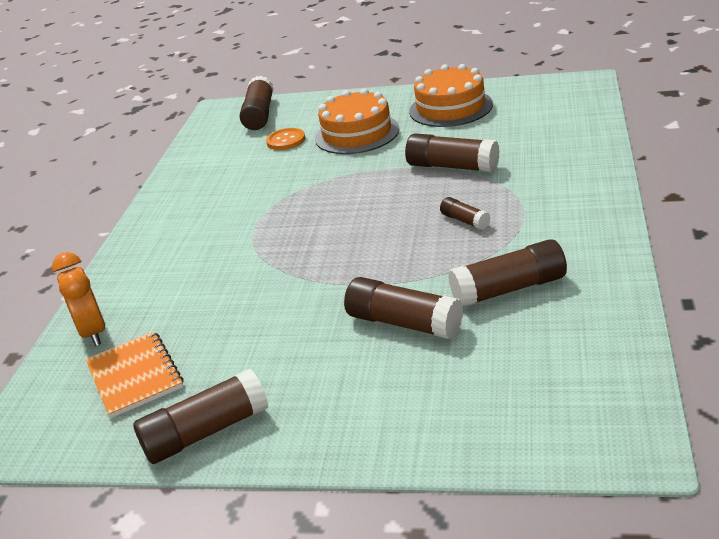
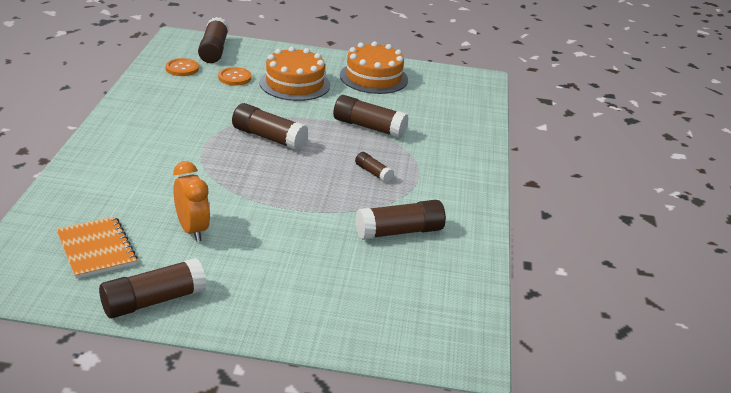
camera: 10 degrees left, 0 degrees up
(93, 332) = (62, 208): orange clock -> orange clock (192, 230)
(225, 142) = (182, 68): none -> orange button
(404, 323) = (316, 244): brown glue stick -> brown glue stick (269, 138)

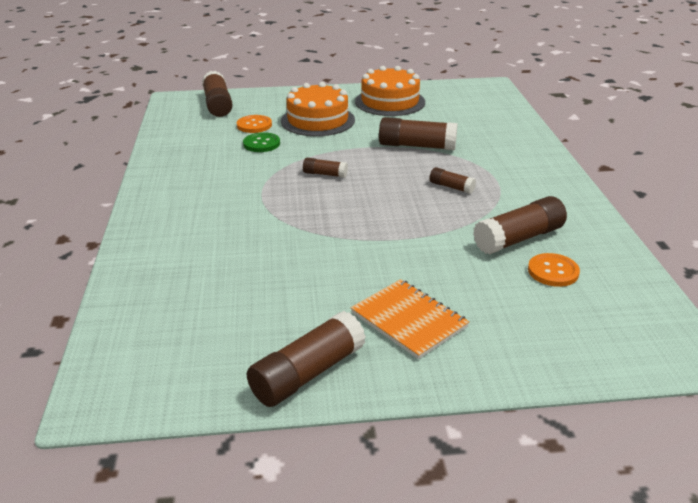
camera: 10 degrees left, 0 degrees up
(96, 249) = (207, 328): orange notebook -> orange notebook (409, 320)
(182, 68) = (195, 126): orange button -> orange button (553, 271)
(192, 230) = (303, 283): orange clock -> none
(230, 97) = (261, 144): none -> green button
(269, 138) = (325, 174): brown glue stick -> brown glue stick, size x0.53

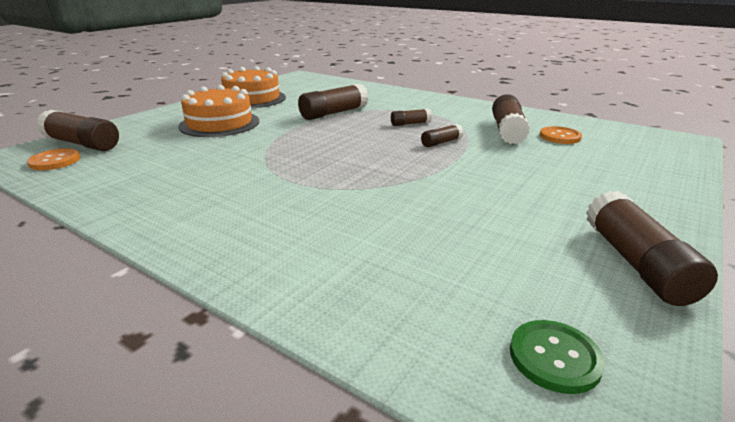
camera: 50 degrees left, 5 degrees down
(254, 125) = (164, 144): orange button -> orange button (55, 161)
(261, 144) = (204, 152): green button -> green button (554, 357)
(325, 174) = (311, 149): brown glue stick -> brown glue stick (441, 142)
(409, 320) = (581, 195): orange notebook -> none

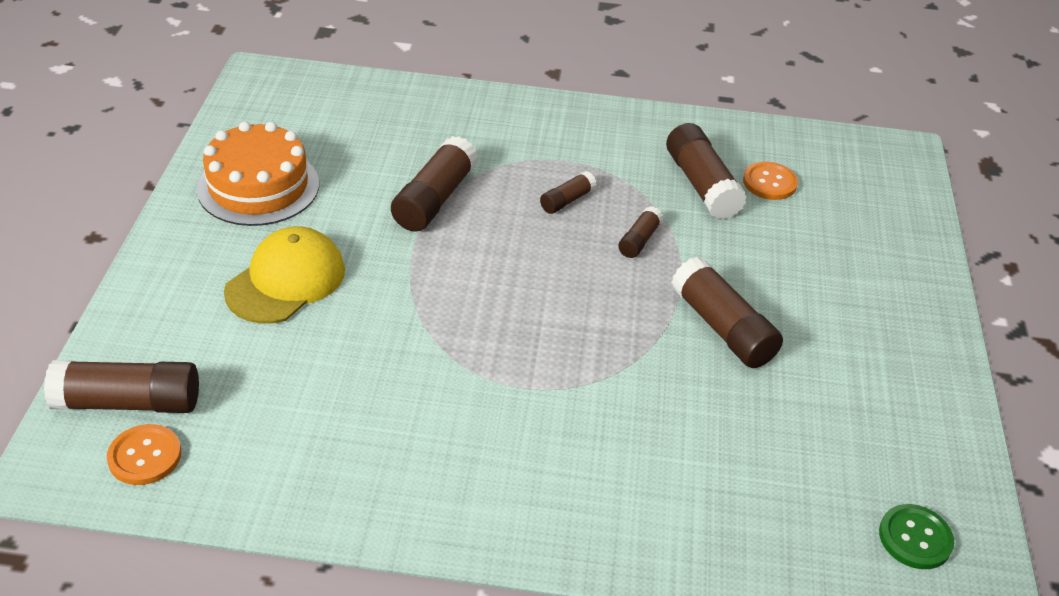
camera: 30 degrees left, 15 degrees up
(219, 123) = (286, 280): orange cake -> yellow cap
(636, 263) = (930, 403): brown glue stick -> brown glue stick (722, 328)

